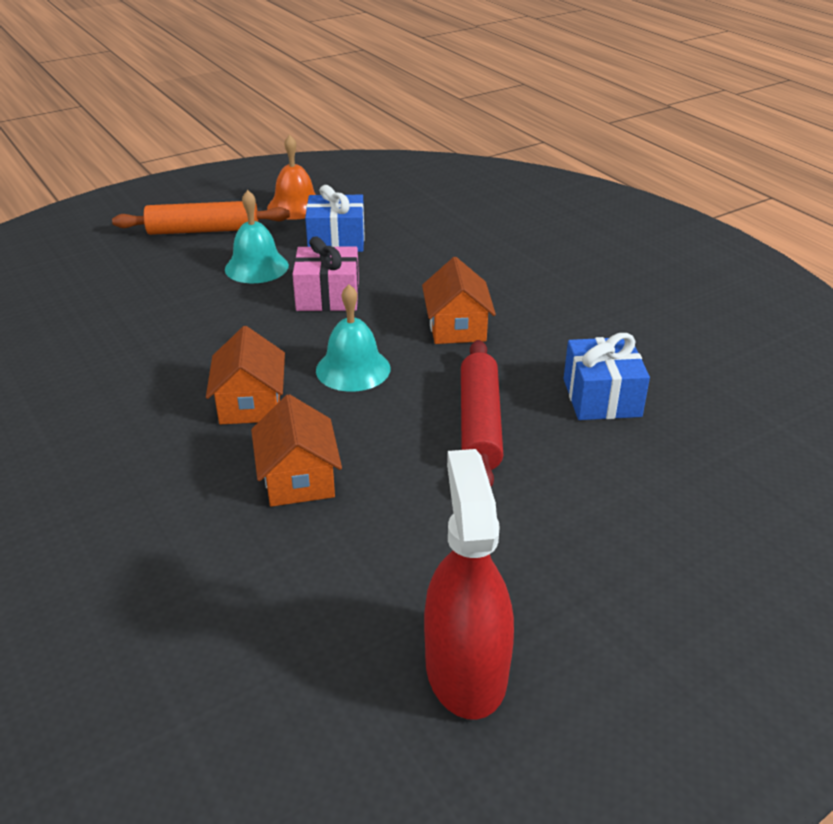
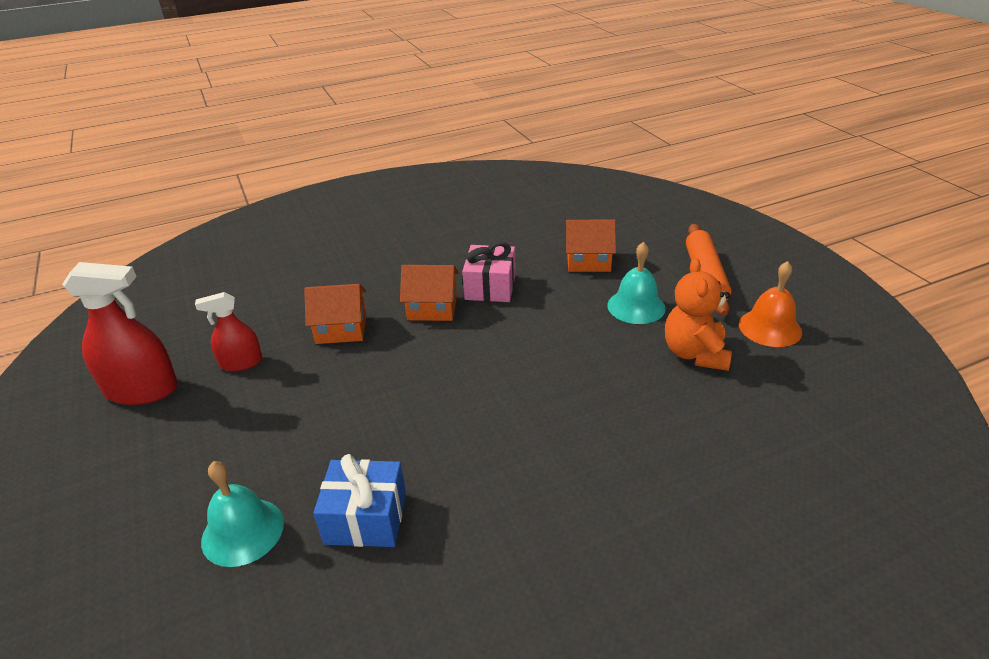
camera: 100 degrees right, 0 degrees up
(328, 296) = (581, 346): pink gift -> pink gift (490, 287)
(336, 240) = (695, 354): blue gift -> orange teddy bear
(353, 369) = (462, 357): turquoise bell -> turquoise bell (242, 531)
(384, 566) = (241, 362): none -> red spray bottle
(457, 327) = (514, 426): orange house -> orange house (588, 261)
(480, 424) = (361, 424): red rolling pin -> none

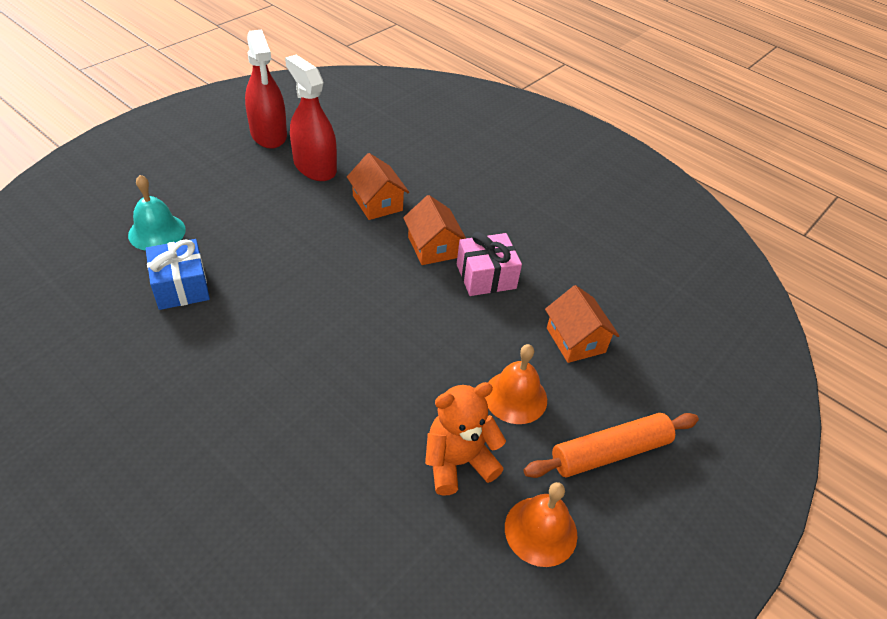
camera: 60 degrees right, 10 degrees up
(241, 362) = (315, 167): red spray bottle -> red spray bottle, size x1.69
(636, 306) = (515, 397): turquoise bell -> orange bell

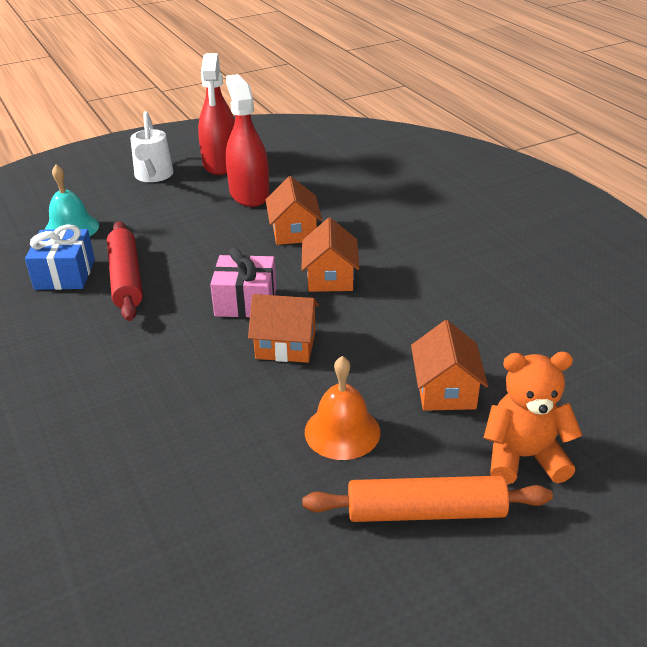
camera: 25 degrees right, 10 degrees down
(208, 158) = (153, 176): none -> white watering can
(246, 281) = (126, 279): none -> red rolling pin
(429, 324) = (285, 345): none -> orange house
(458, 462) = (241, 480): orange teddy bear -> orange teddy bear (523, 457)
(486, 276) = (373, 312): pink gift -> pink gift (246, 302)
(541, 531) = (296, 571): orange bell -> none

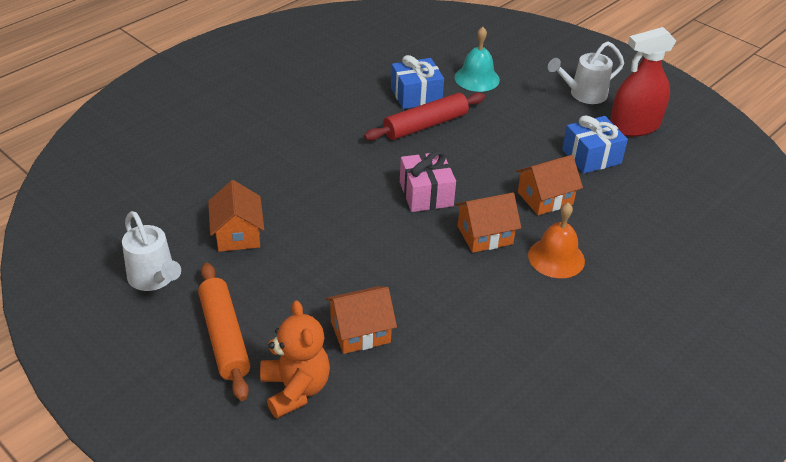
camera: 70 degrees right, 5 degrees up
(249, 194) = (591, 156): red spray bottle -> blue gift
(285, 345) = (380, 228): orange house -> orange house (238, 234)
(288, 579) = (154, 279): none -> white watering can
(342, 431) = (293, 279): orange bell -> orange bell (556, 258)

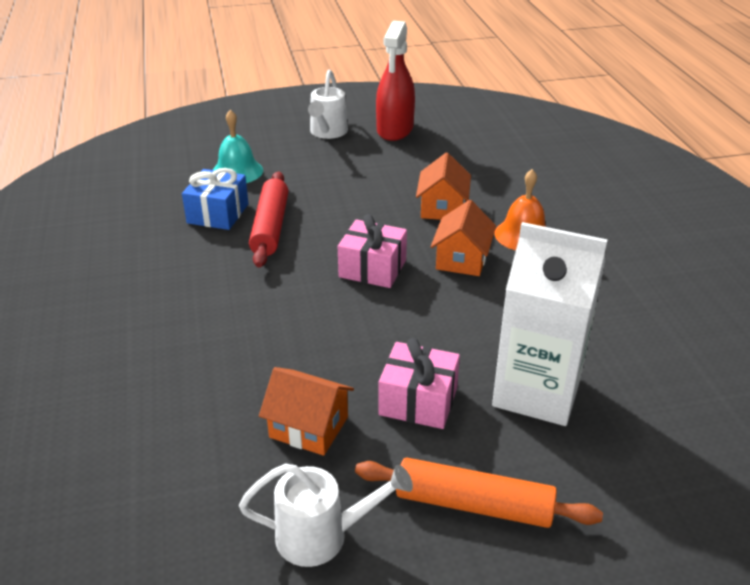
camera: 55 degrees left, 5 degrees down
(295, 389) = (592, 474): orange teddy bear -> none
(301, 274) = (418, 401): none -> pink gift
(360, 332) = (537, 392): orange house -> white carton
(591, 156) = (412, 164): blue gift -> none

